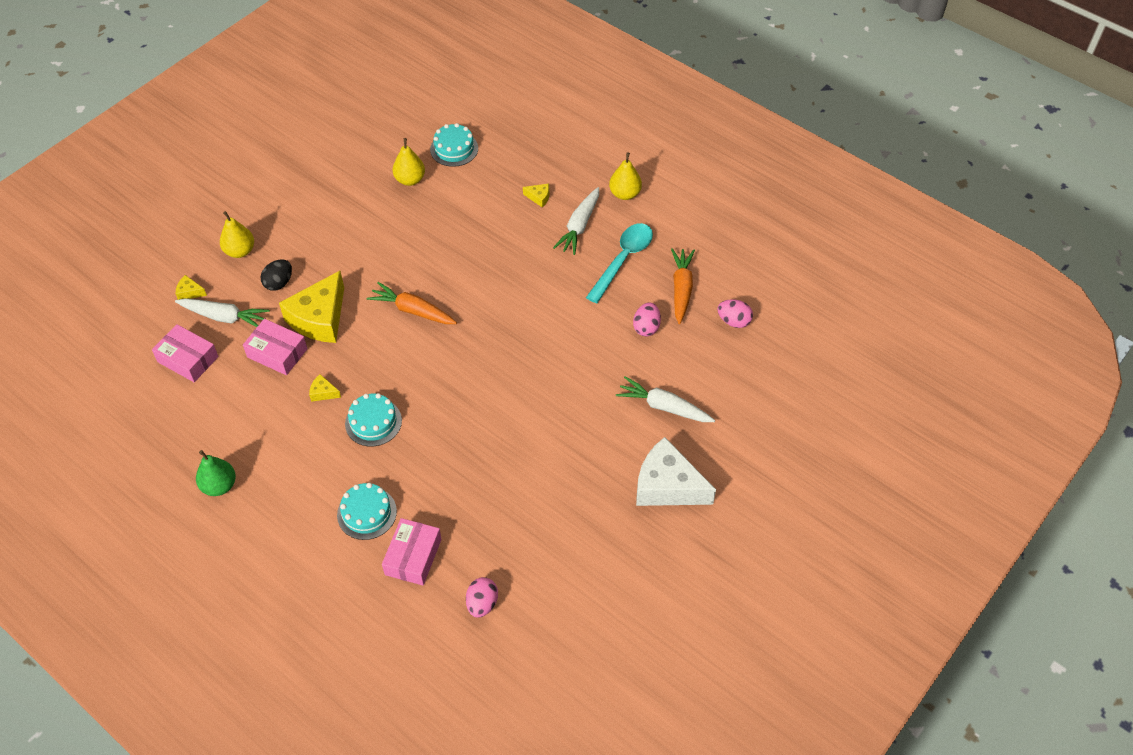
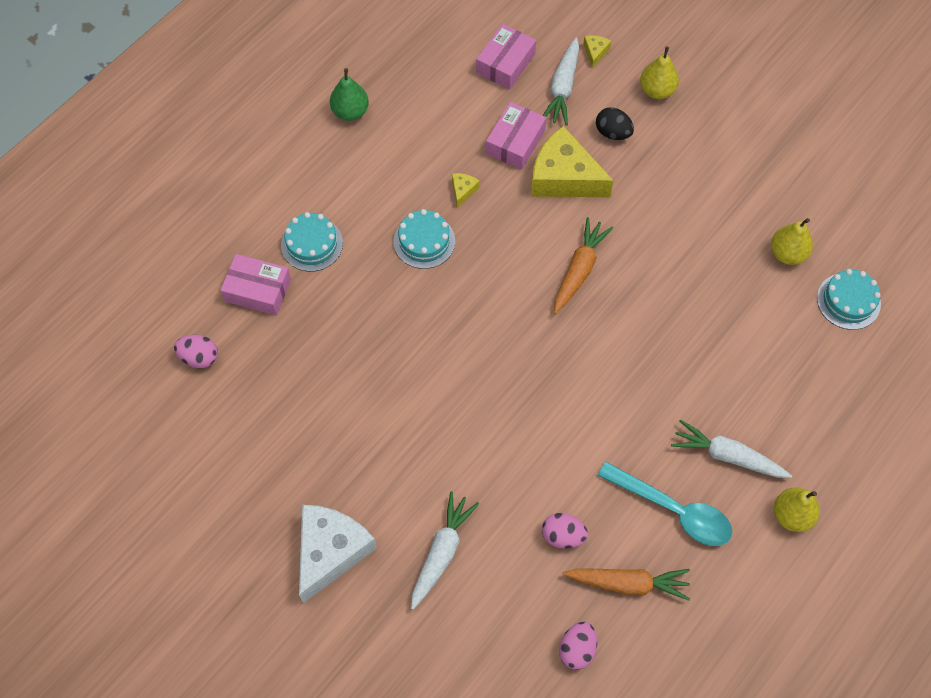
camera: 90 degrees right, 10 degrees up
(539, 197) = (773, 405): yellow cheese -> none

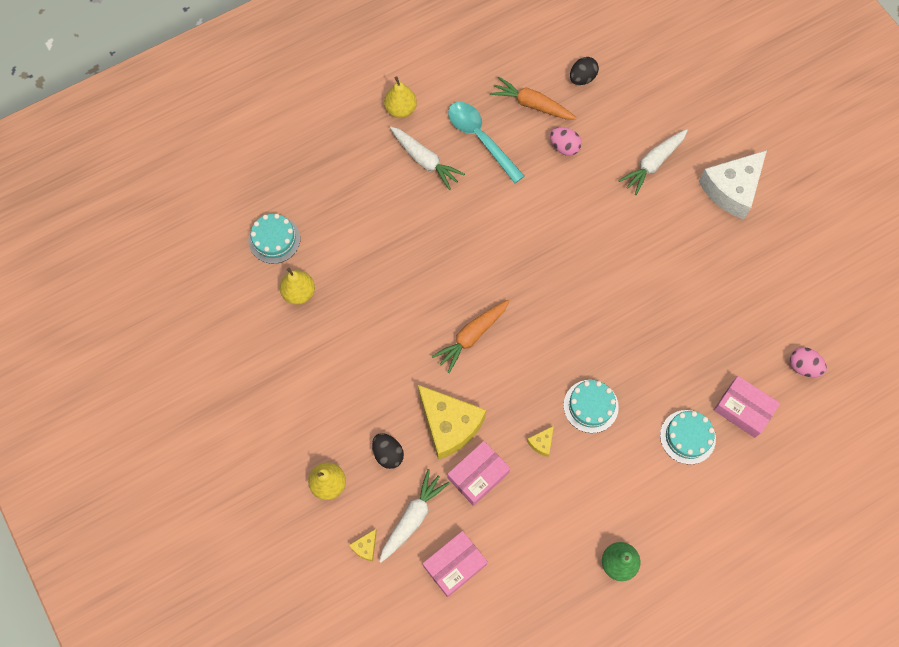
camera: 160 degrees left, 5 degrees up
(577, 649) = (582, 78): pink egg -> black egg

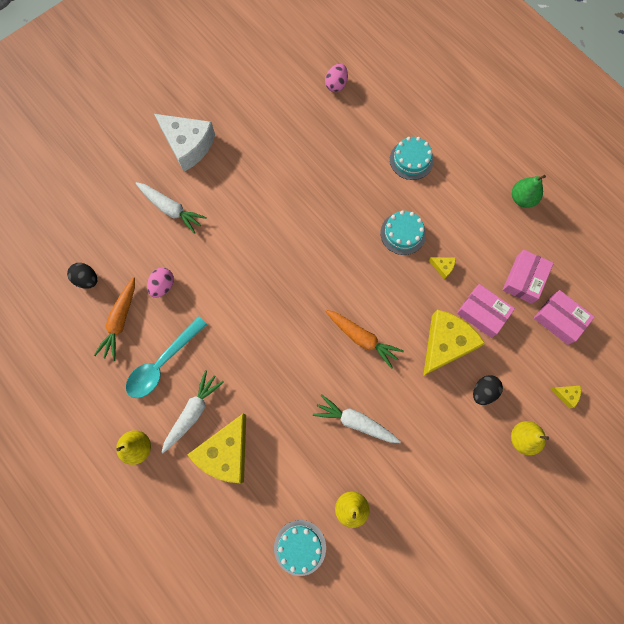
camera: 100 degrees left, 5 degrees up
(378, 186) = (226, 453): none -> yellow cheese
(412, 517) = (531, 360): white carrot -> white carrot (355, 421)
(743, 409) = (380, 123): pink box -> pink box (524, 279)

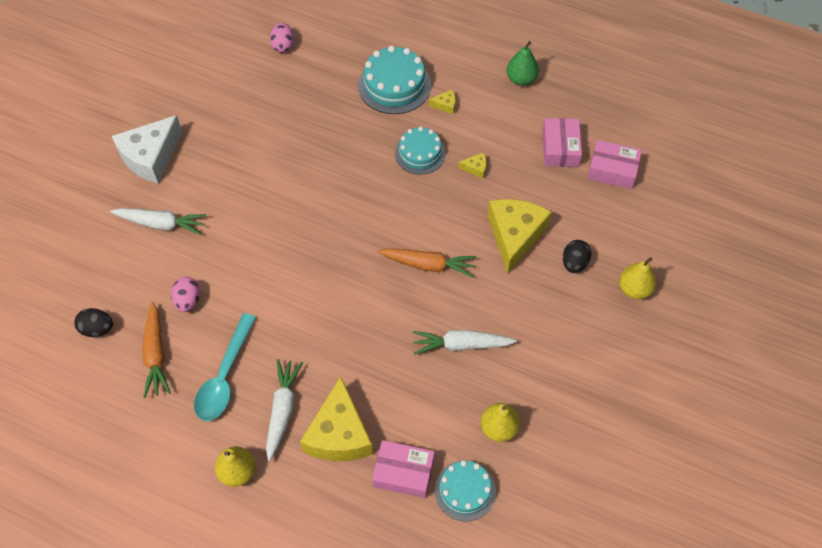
camera: 25 degrees left, 15 degrees down
(188, 145) = (150, 157): white cheese -> white cheese turned 120 degrees clockwise
(411, 160) = (394, 85): turquoise cake -> turquoise cake, size x1.51
(482, 313) = (536, 194): pink box -> pink box (403, 472)
(566, 395) = (654, 233): yellow cheese -> yellow cheese (445, 105)

